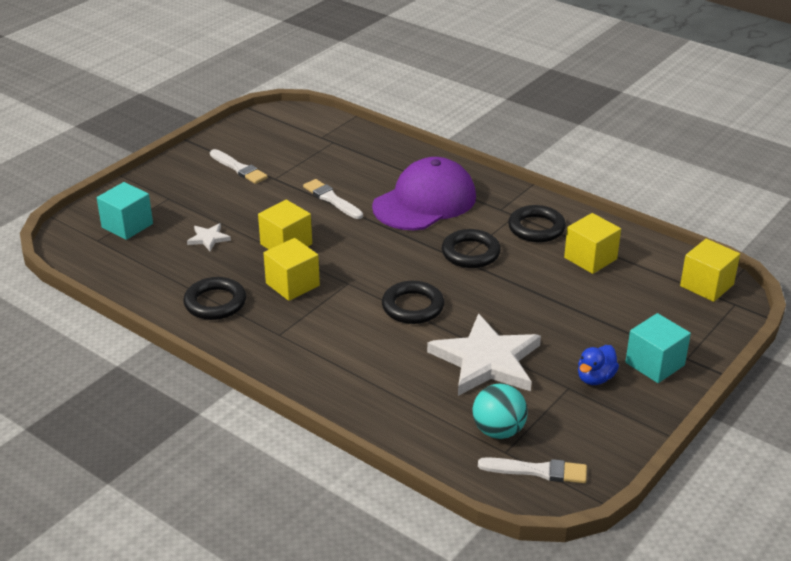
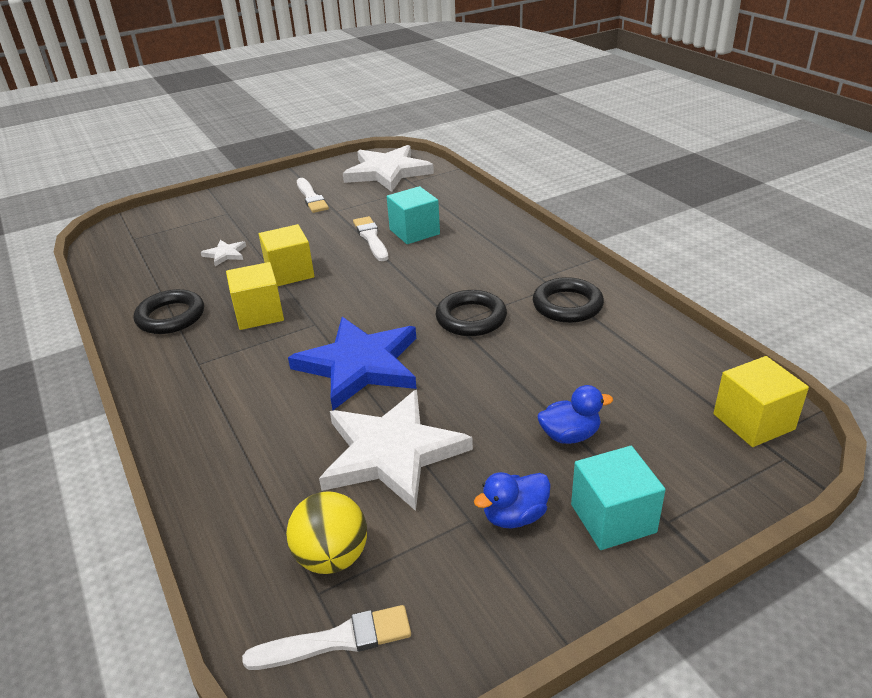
camera: 25 degrees right, 0 degrees up
(127, 225) = (169, 230): turquoise cube -> turquoise cube (414, 232)
(291, 130) = (387, 172): none -> white star
(413, 307) = (359, 365): black ring -> blue star
(425, 202) = (463, 256): purple cap -> none
(498, 431) = (332, 557): turquoise ball -> yellow ball
(537, 471) = (336, 640): white brush -> white brush turned 45 degrees counterclockwise
(590, 258) = (611, 353): yellow cube -> none
(597, 321) = (570, 435): none -> blue duck

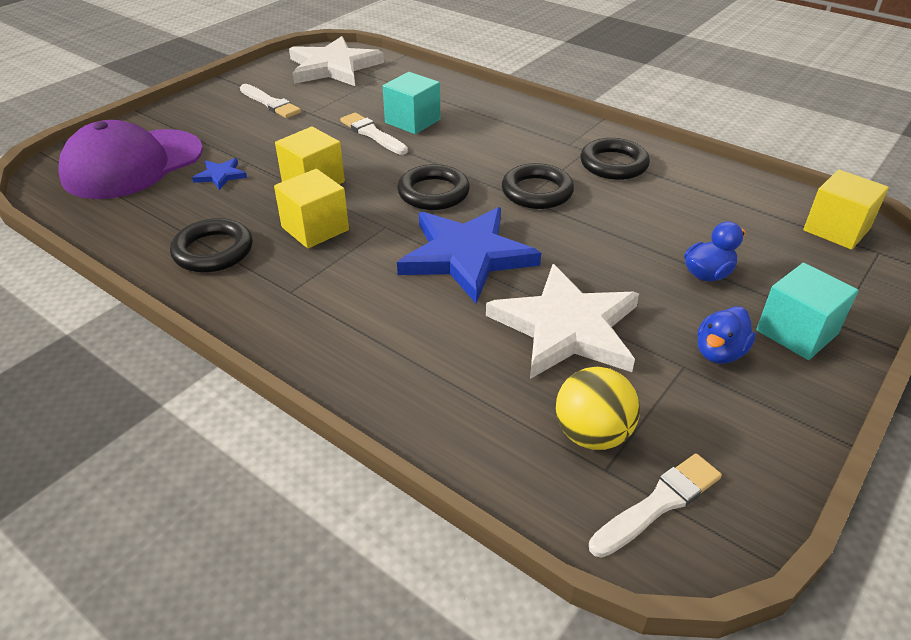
camera: 25 degrees left, 5 degrees up
(171, 233) = (133, 164): none -> purple cap
(225, 254) = (220, 175): white star -> blue star
(379, 301) = (433, 193): none -> black ring

